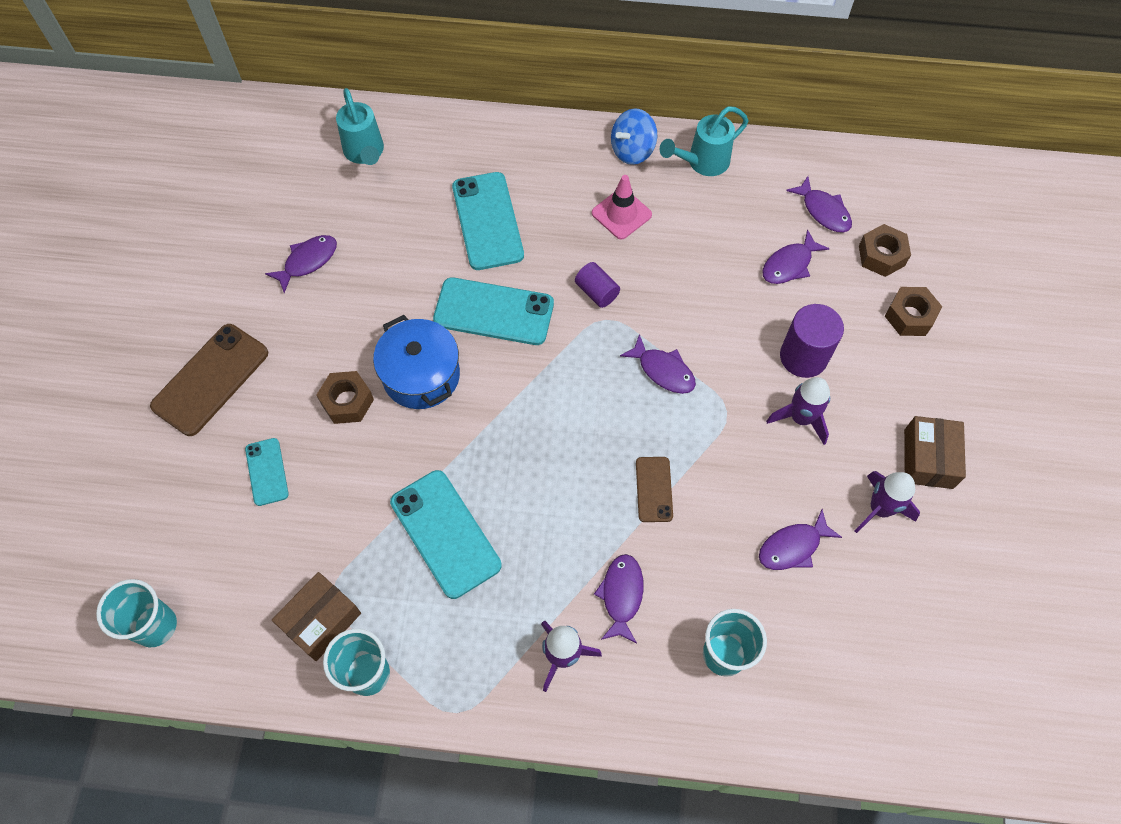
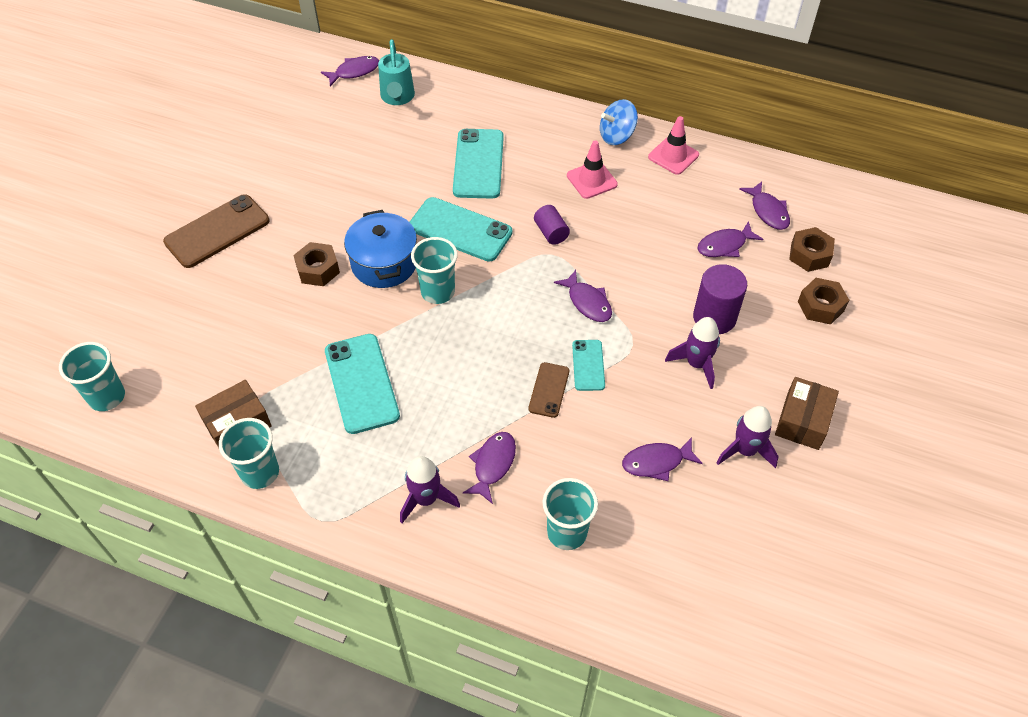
camera: 15 degrees right, 10 degrees down
(267, 472) = (235, 306): turquoise phone -> turquoise phone (588, 365)
(307, 261) = (324, 164): purple fish -> purple fish (354, 72)
(494, 397) = (438, 292): none -> turquoise cup
(702, 163) = (673, 156): turquoise watering can -> pink traffic cone

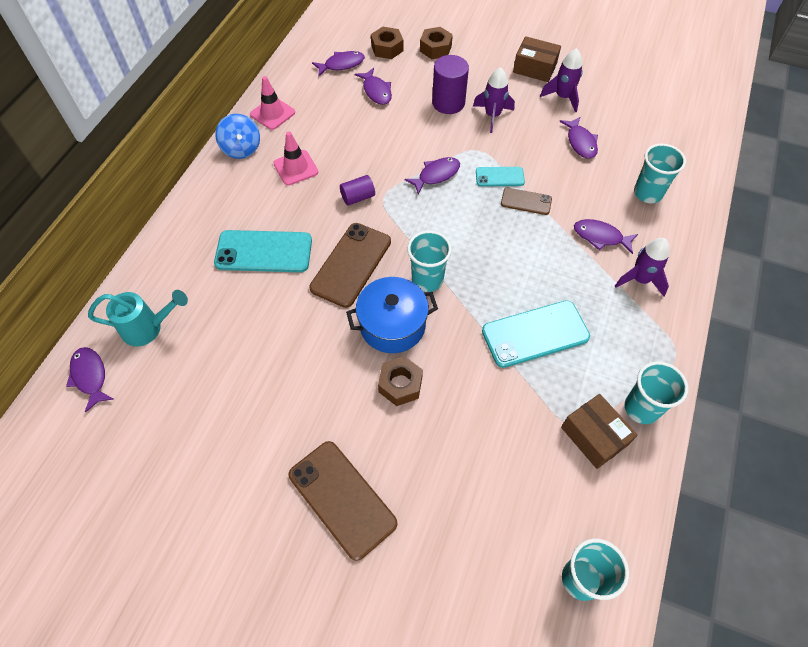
camera: 90 degrees left, 5 degrees up
(460, 229) = (351, 264): turquoise phone -> brown phone

